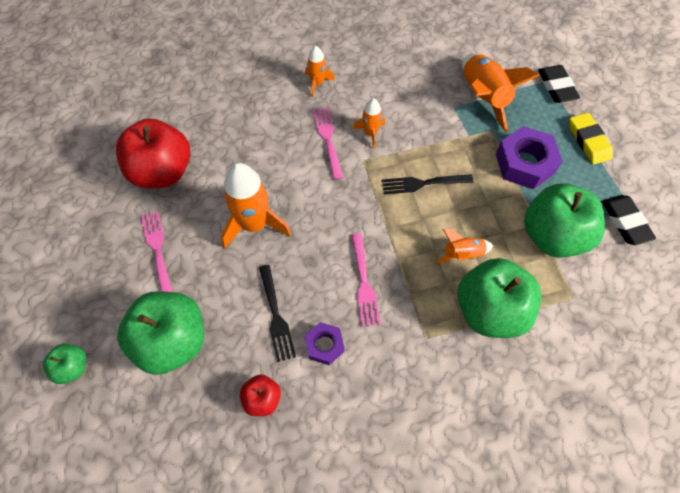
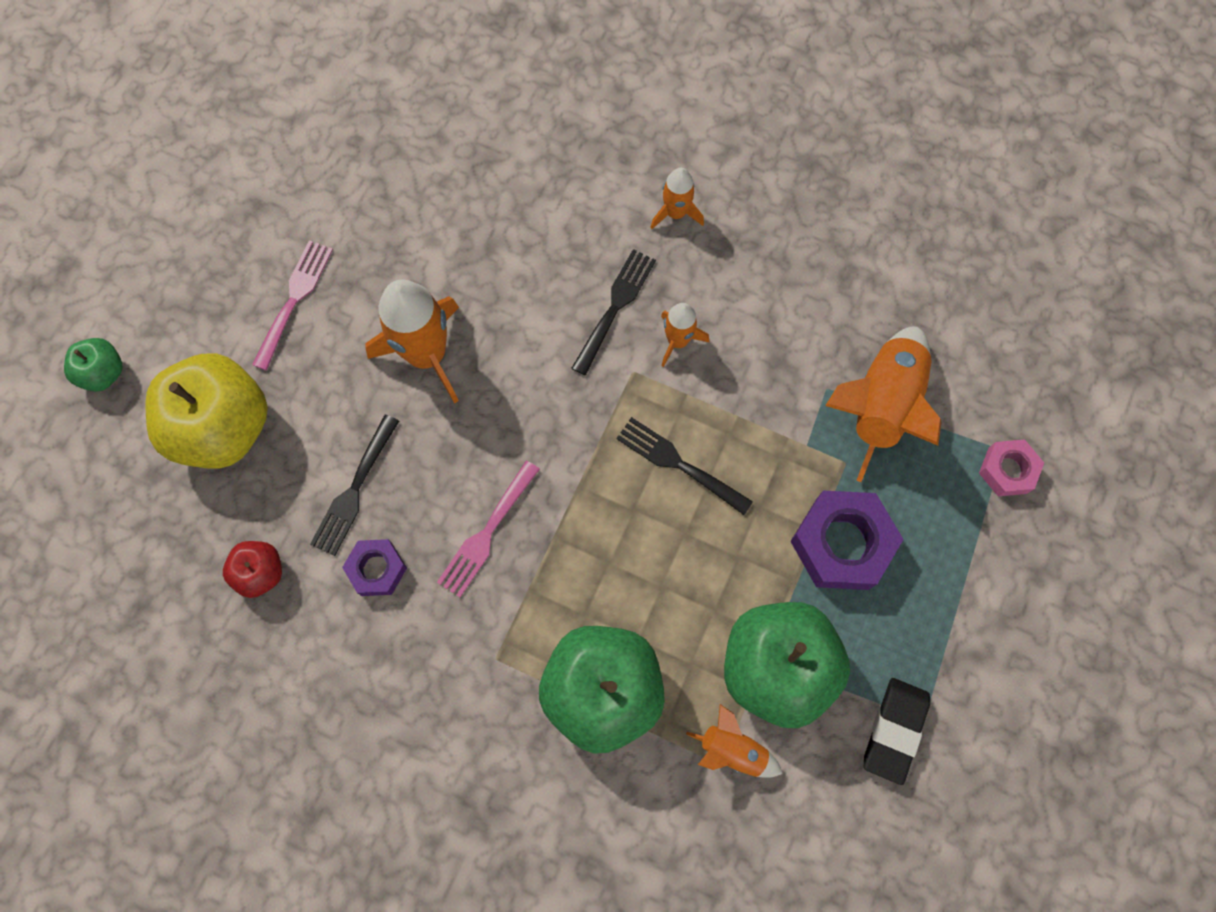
camera: 40 degrees right, 10 degrees up
(162, 172) = (379, 198): red apple -> none
(172, 341) = (223, 427): green apple -> yellow apple
(328, 139) = (615, 307): pink fork -> black fork
(462, 254) = (638, 595): orange rocket -> orange rocket (732, 750)
(556, 86) = (1007, 470): black eraser -> pink nut
(588, 141) = (966, 583): yellow eraser -> none

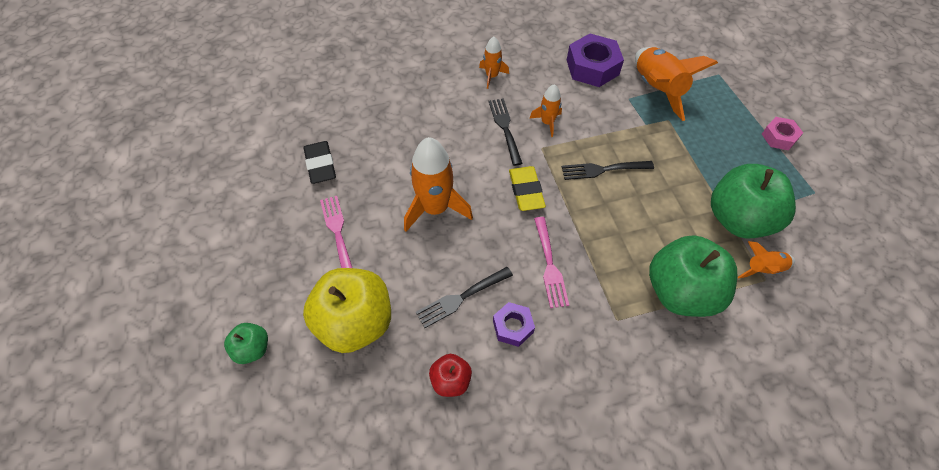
camera: 40 degrees left, 15 degrees down
(354, 490) = (461, 298): black fork -> black fork turned 75 degrees clockwise
(554, 416) = (526, 191): none -> yellow eraser
(842, 543) = (703, 150): purple nut -> purple nut (592, 67)
(894, 730) = (811, 206): black eraser -> black eraser (320, 165)
(1007, 470) = (729, 79): pink nut -> pink nut (779, 137)

